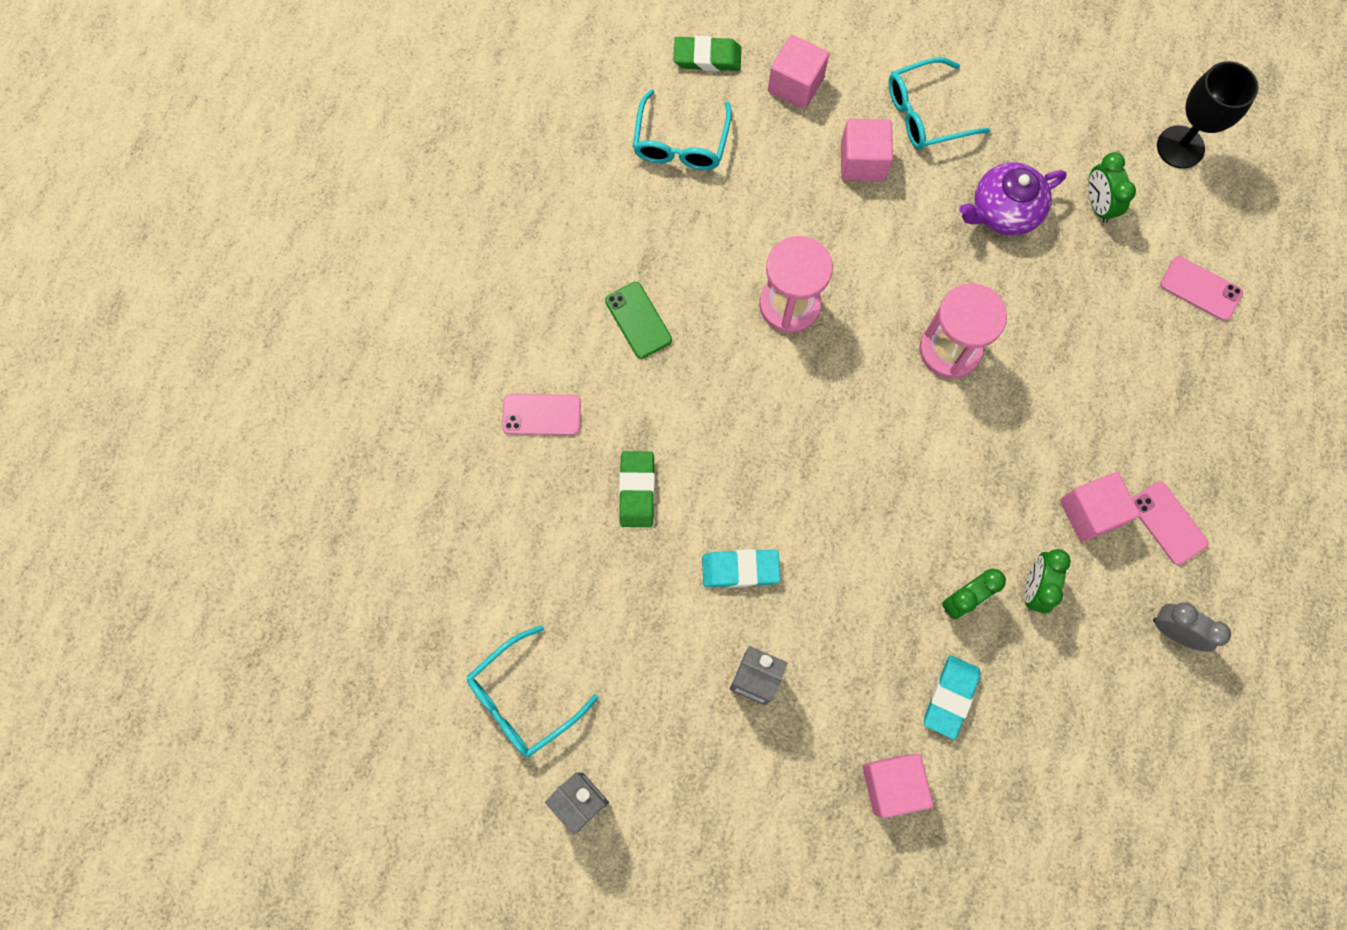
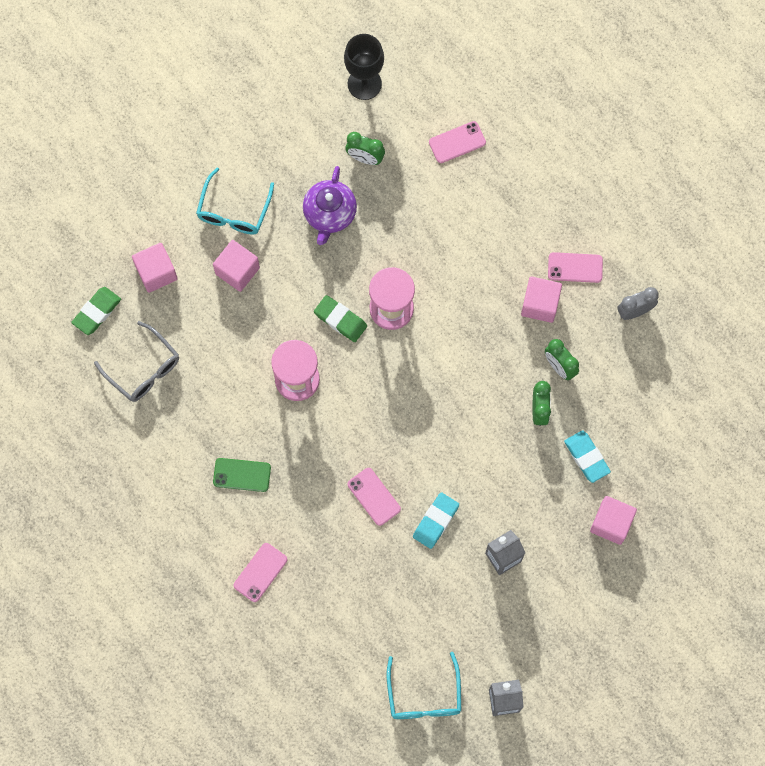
camera: 55 degrees left, 0 degrees up
(637, 490) = (347, 548): green eraser -> green eraser (340, 320)
(680, 143) = (143, 369): turquoise glasses -> grey glasses
(718, 479) = (374, 496): none -> pink phone

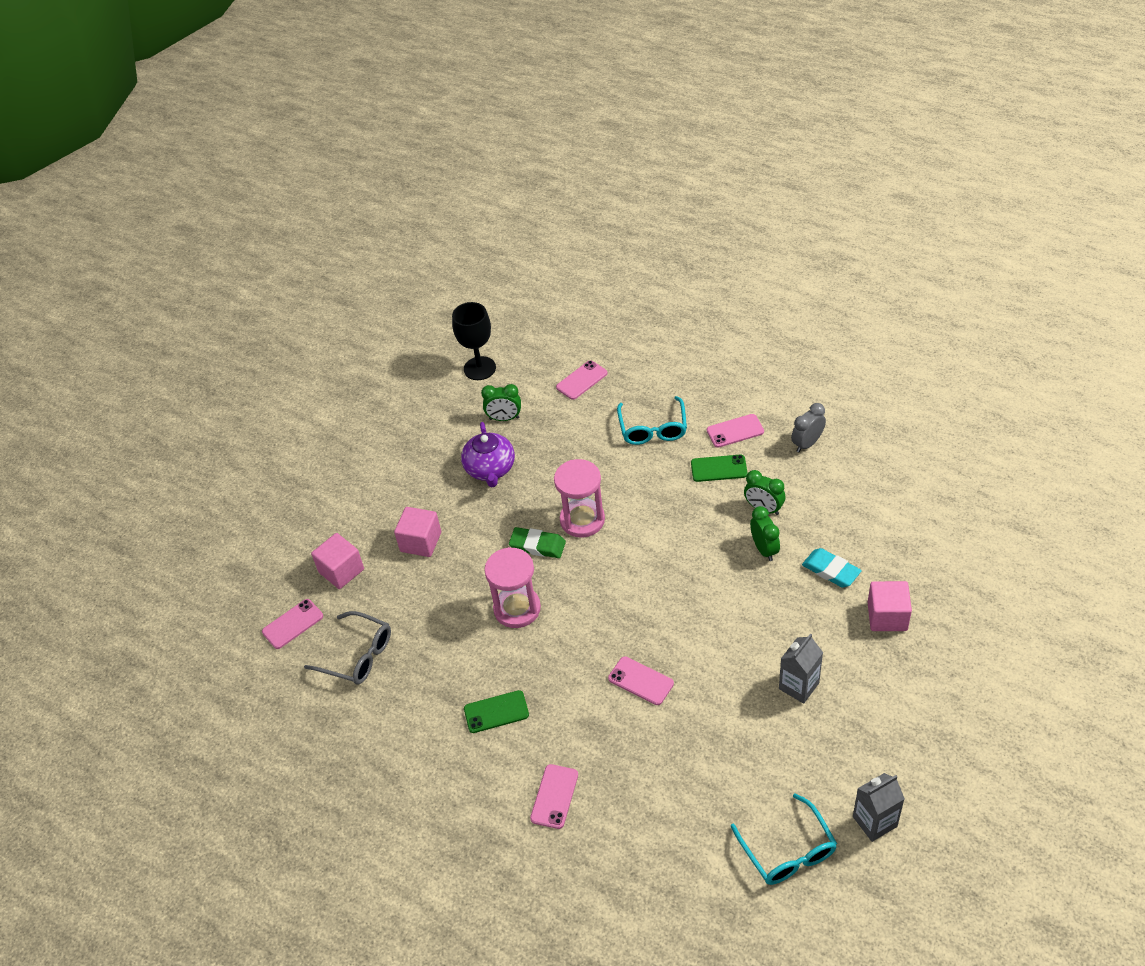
camera: 15 degrees left, 25 degrees down
(97, 312) = (292, 624): green eraser -> pink phone
(234, 211) = (398, 497): turquoise glasses -> turquoise glasses (653, 428)
(435, 521) = (714, 679): turquoise eraser -> none
(540, 304) = (719, 468): pink cube -> green phone

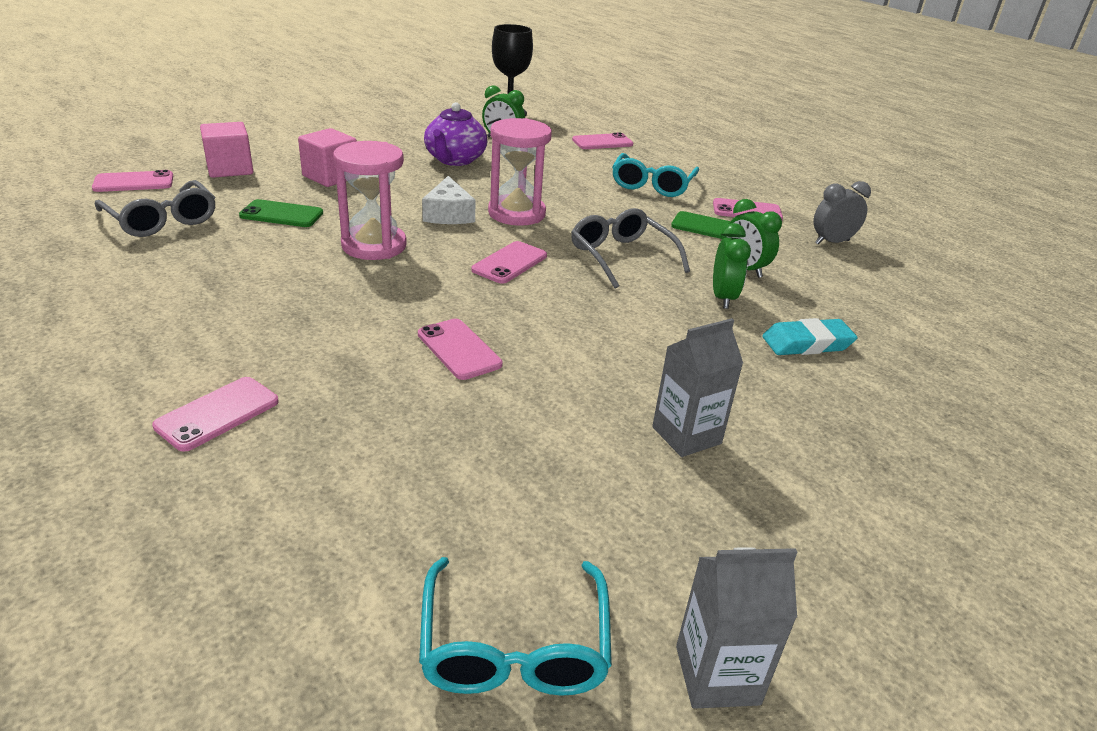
camera: 15 degrees right, 15 degrees down
(496, 712) = (248, 310): green phone -> green phone (281, 214)
(537, 545) = (448, 214): green eraser -> white cheese
(615, 581) = (510, 263): none -> pink phone
(680, 536) = (622, 257): none -> grey glasses
(831, 570) = (807, 343): turquoise eraser -> turquoise eraser turned 75 degrees counterclockwise
(887, 616) = (873, 413): pink cube -> none

